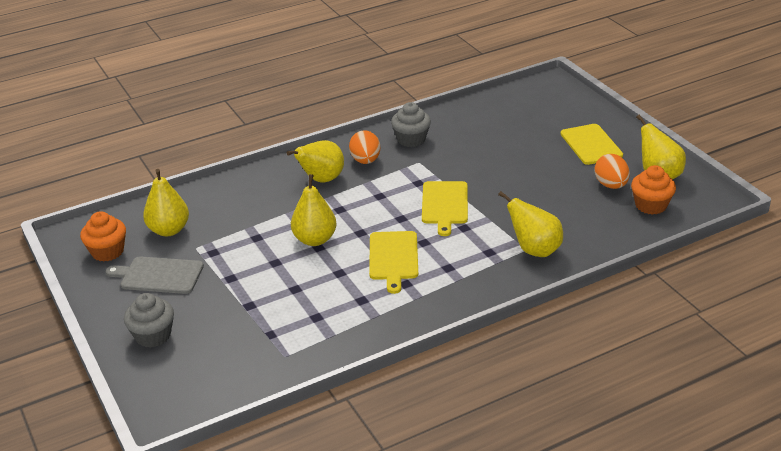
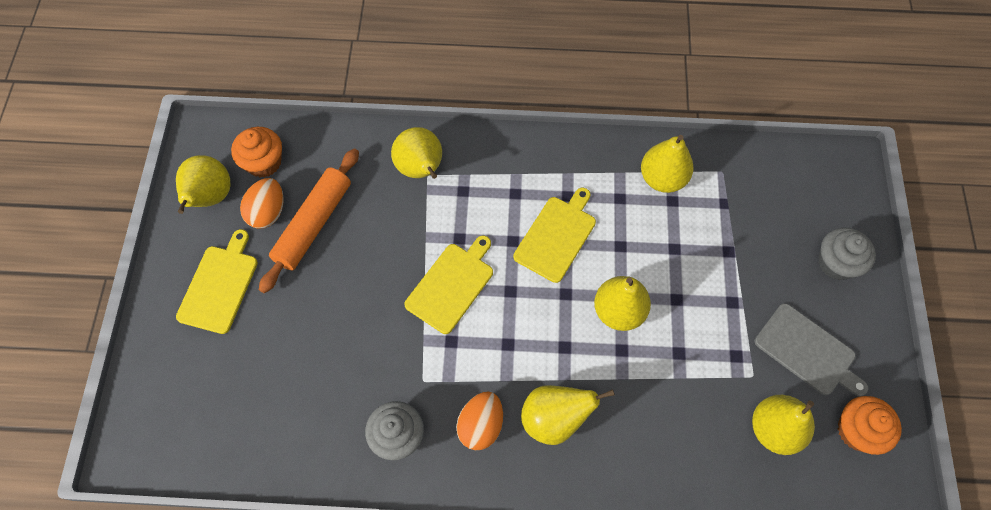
camera: 150 degrees left, 30 degrees up
(335, 328) = (662, 178): none -> yellow pear
(573, 193) = (313, 224): none -> orange rolling pin

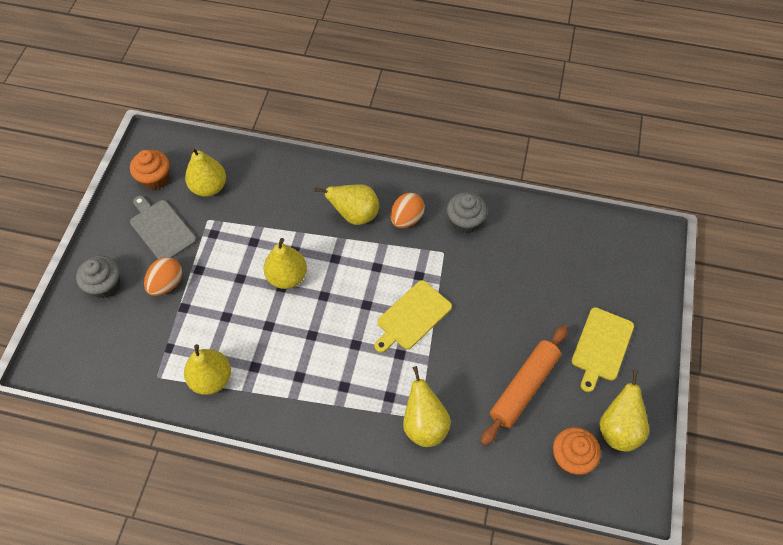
camera: 170 degrees left, 5 degrees down
(268, 212) = (564, 405): orange egg -> orange egg (167, 284)
(556, 236) = (318, 342): yellow cutting board -> none

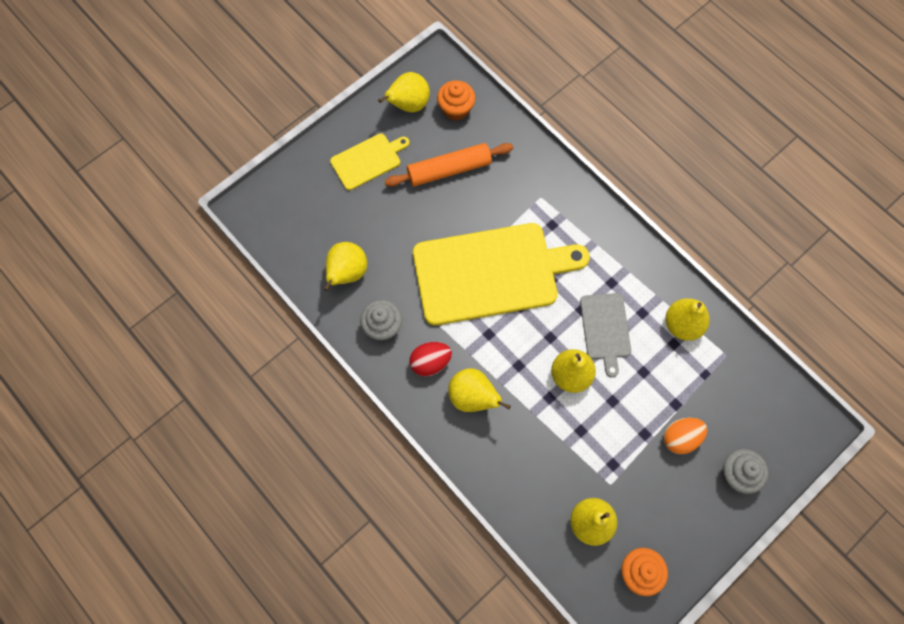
camera: 145 degrees left, 10 degrees up
(161, 229) = (659, 503): grey cutting board -> grey cutting board (605, 329)
(406, 219) = (430, 362): orange egg -> red egg
(412, 316) = (490, 273): yellow cutting board -> yellow cutting board, size x2.06
(424, 424) = (540, 190): yellow pear -> yellow pear (347, 273)

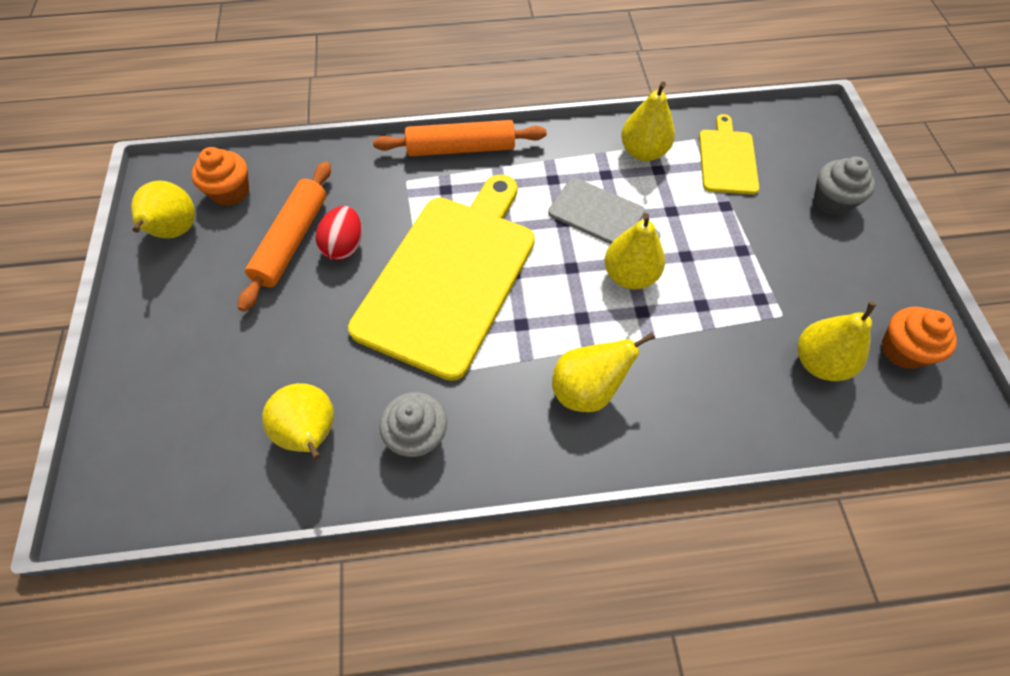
camera: 55 degrees left, 10 degrees down
(368, 160) = (194, 315): yellow cutting board -> yellow cutting board (727, 159)
(430, 362) = (508, 409): red egg -> red egg (344, 246)
(592, 210) = (461, 149): none -> orange rolling pin
(680, 438) = (765, 223): orange egg -> none

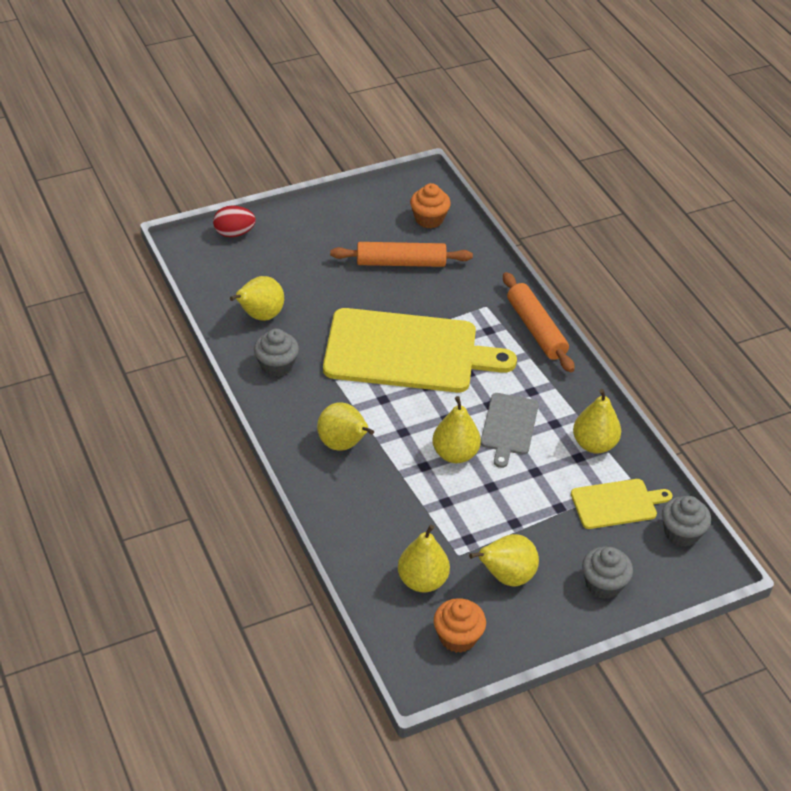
camera: 70 degrees right, 15 degrees down
(175, 232) = (382, 205): yellow pear -> yellow pear (506, 576)
(344, 246) = (409, 290): red egg -> red egg (234, 233)
(771, 124) = (681, 533): none -> grey cupcake

